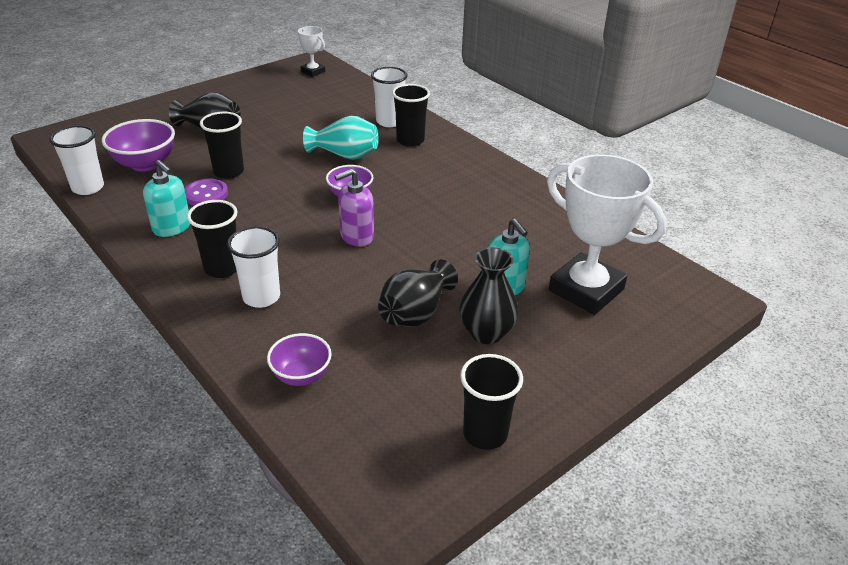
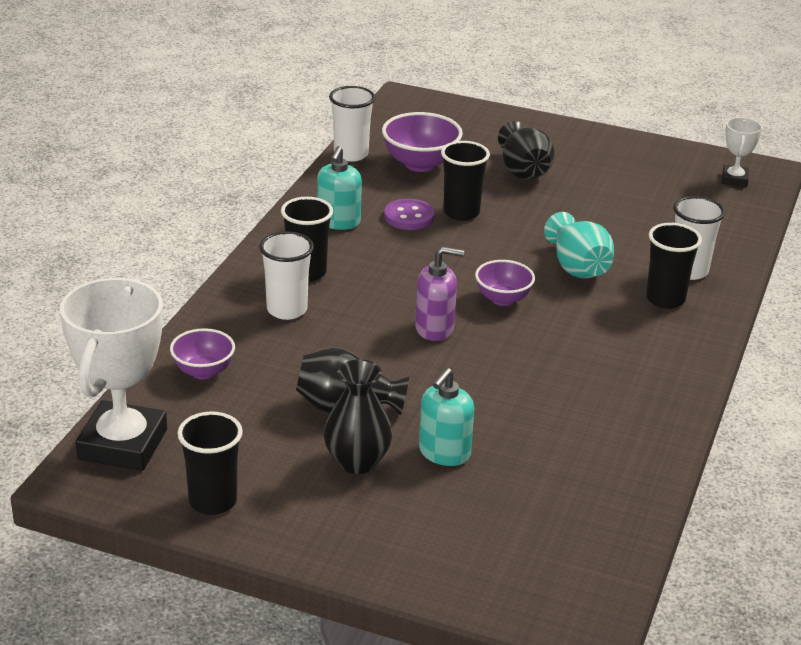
camera: 60 degrees right, 5 degrees down
(356, 236) = (435, 329): purple soap dispenser -> purple soap dispenser turned 150 degrees clockwise
(586, 290) = (498, 514): white trophy -> white trophy (122, 444)

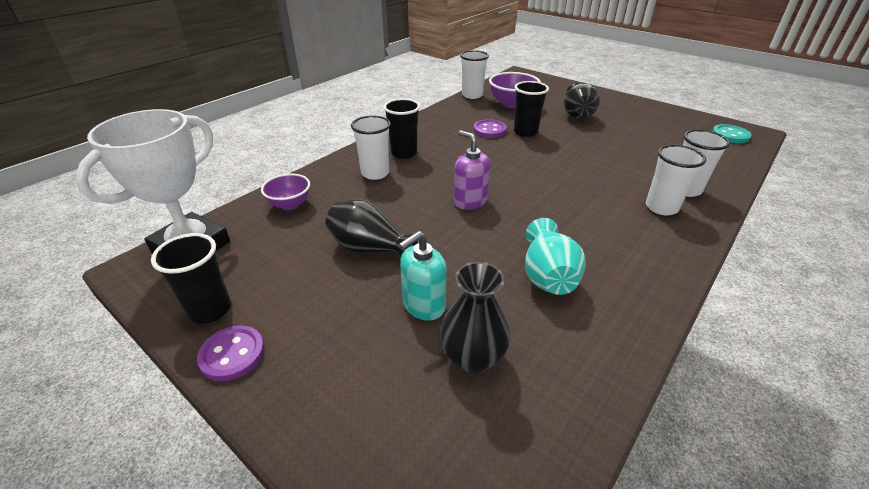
camera: 20 degrees right, 5 degrees up
(275, 533) = (232, 354): none -> purple button
(338, 222) = (443, 127): turquoise soap dispenser -> none
(357, 461) = (347, 298): black vase -> black vase (472, 357)
(435, 329) = (470, 201): purple soap dispenser -> purple soap dispenser turned 150 degrees counterclockwise
(503, 299) = (530, 188): purple bowl -> none
(577, 267) = (596, 175): turquoise vase -> turquoise vase (547, 275)
(665, 299) = (661, 207): black cup -> white cup
(734, 179) = (730, 135): white trophy -> turquoise button

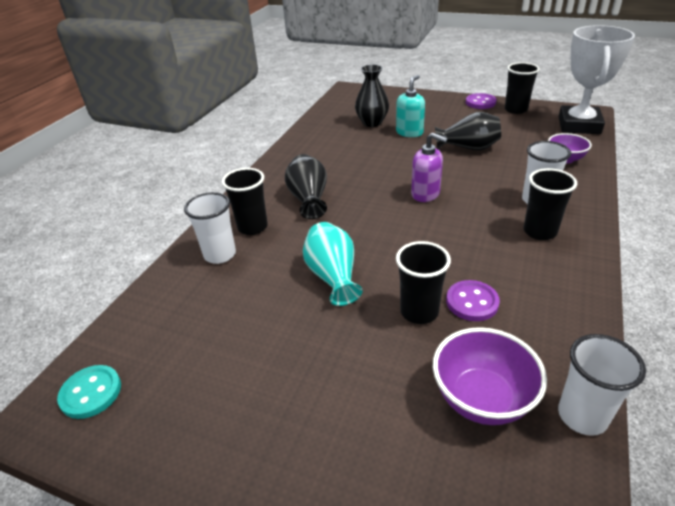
camera: 165 degrees right, 0 degrees up
(547, 275) = (344, 159): turquoise vase -> turquoise vase (333, 276)
(577, 114) = (348, 393): black vase -> black vase (308, 199)
(661, 207) = (252, 227): white cup -> black cup

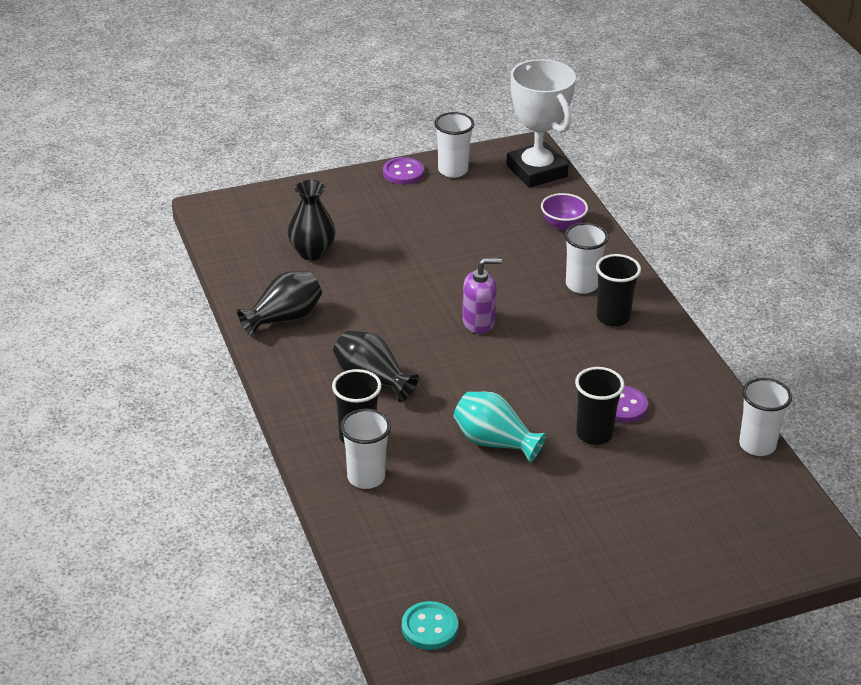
camera: 45 degrees left, 0 degrees up
(409, 132) = (373, 250): turquoise soap dispenser -> none
(468, 148) = (459, 247): black vase -> black vase (284, 319)
(482, 399) = (694, 469): purple bowl -> none
(515, 109) = (453, 170): black cup -> white cup

